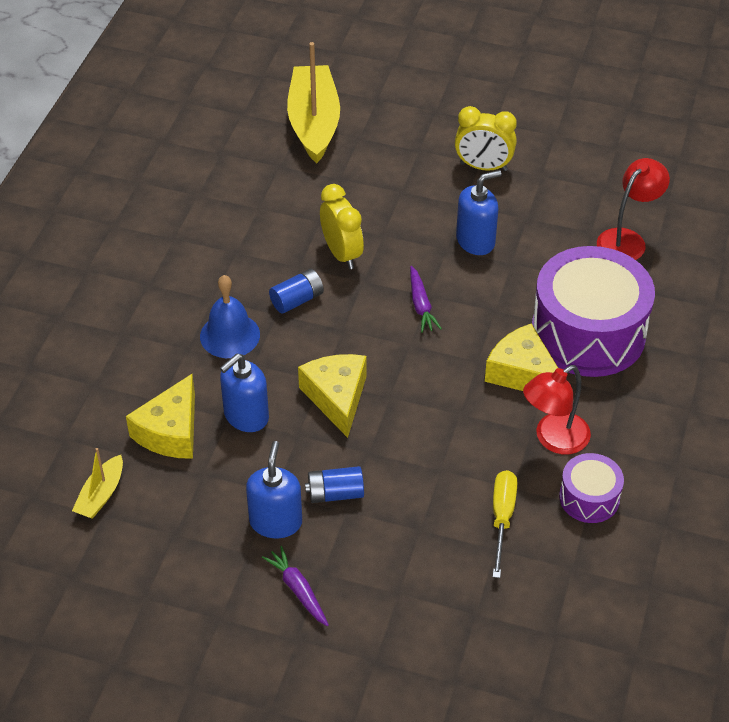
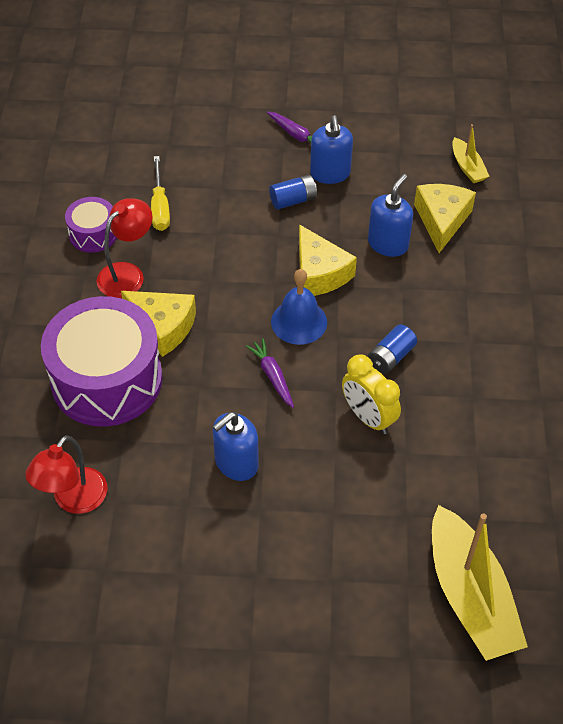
camera: 165 degrees right, 5 degrees up
(101, 495) = (467, 167): yellow boat -> yellow boat turned 150 degrees clockwise
(230, 335) = (435, 310): blue bell -> blue bell (299, 322)
(483, 167) = (250, 570): yellow clock -> none

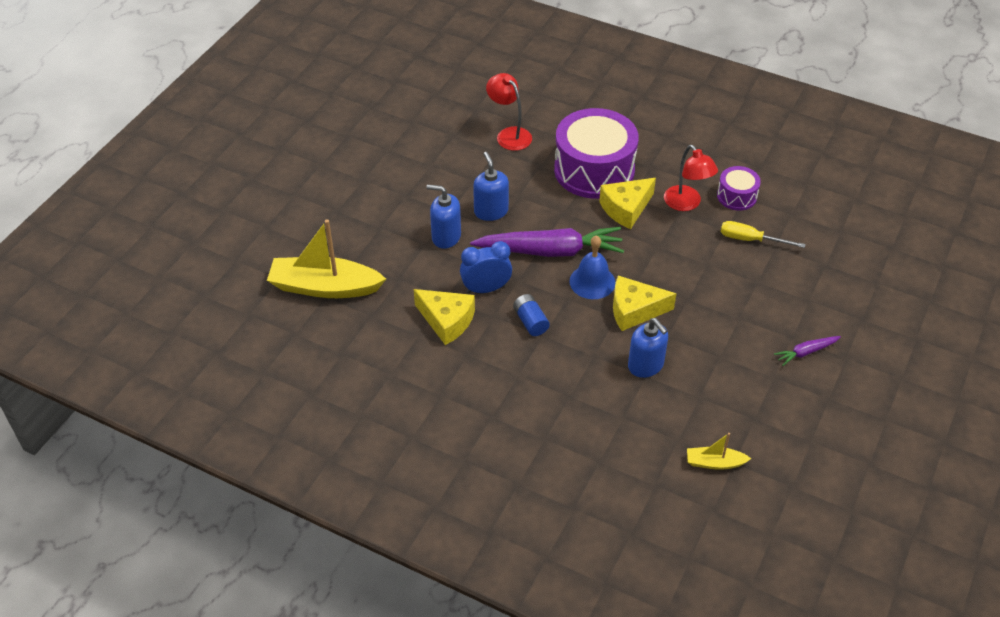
camera: 115 degrees right, 5 degrees down
(272, 376) = (550, 251): purple carrot -> purple carrot, size x2.22
(293, 200) = (724, 322): blue battery -> none
(330, 173) = (746, 358): blue soap dispenser -> blue soap dispenser (446, 237)
(368, 417) = (486, 289): yellow clock -> blue clock
(441, 220) = (655, 413): yellow cheese -> yellow cheese (447, 321)

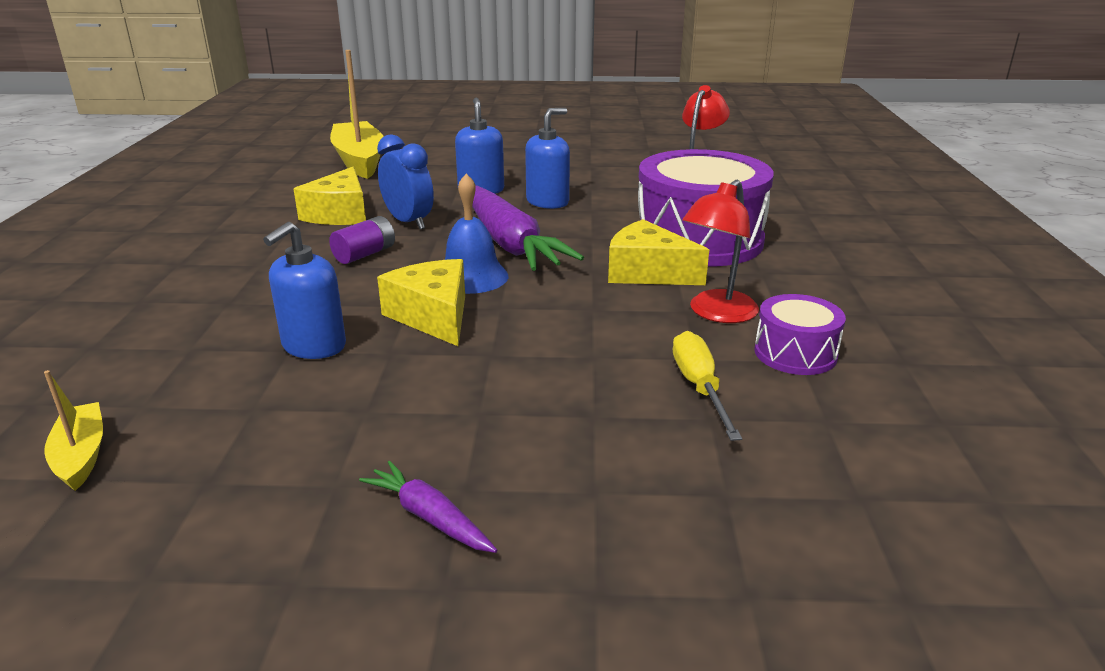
camera: 65 degrees right, 20 degrees down
(530, 322) = (365, 254): blue battery -> purple battery

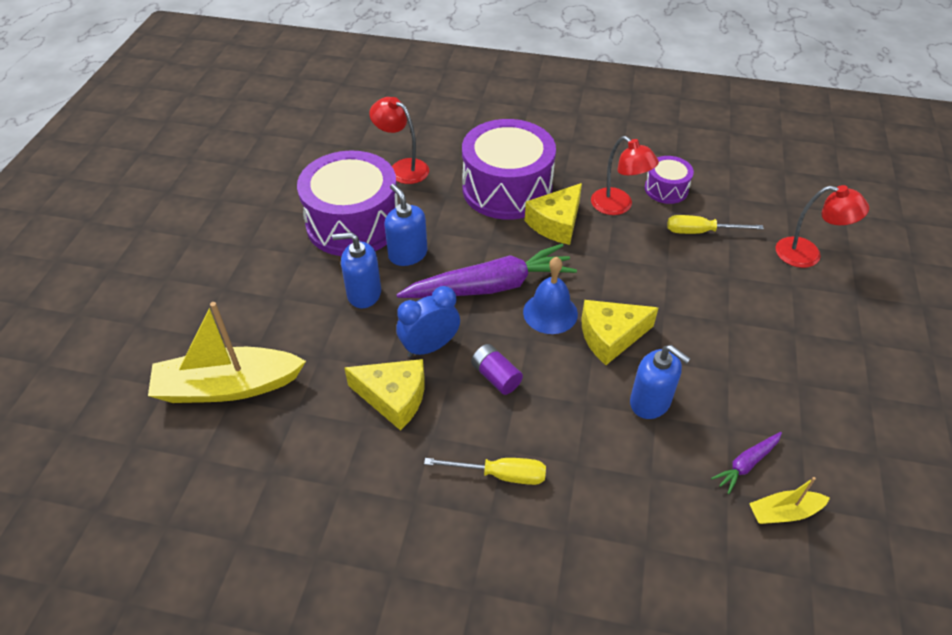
camera: 80 degrees left, 20 degrees up
(228, 265) = (500, 475): none -> yellow screwdriver
(429, 517) = (818, 346): purple carrot -> purple carrot (746, 464)
(585, 177) = (353, 223): none -> purple drum
(702, 520) = (808, 254): none -> red lamp

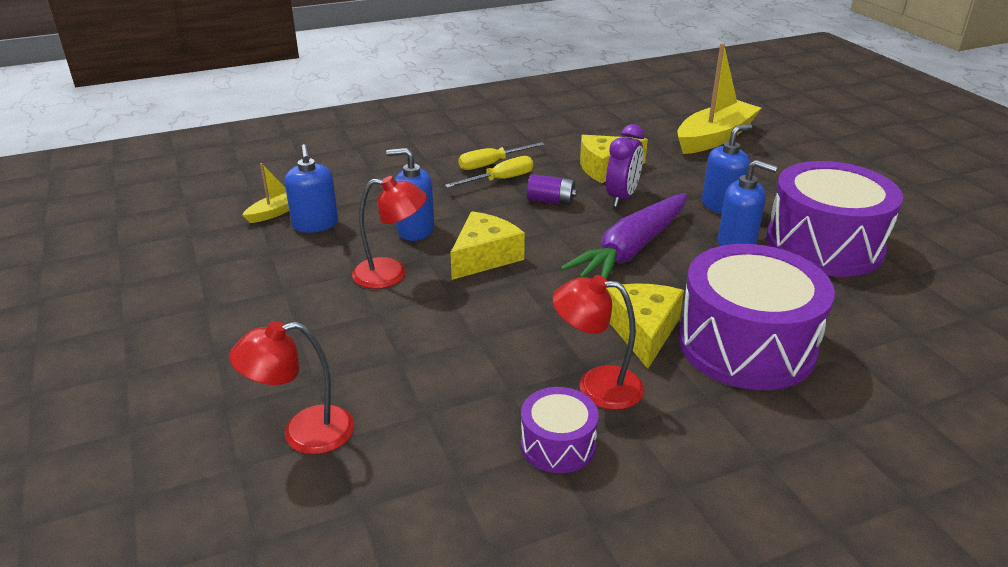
camera: 145 degrees right, 15 degrees down
(402, 168) = (885, 314): red lamp -> red lamp (391, 274)
(429, 347) = (622, 197): blue clock -> purple clock
(550, 313) = (555, 252): blue bell -> none
(701, 232) = (466, 400): yellow screwdriver -> yellow screwdriver (500, 180)
(746, 464) = (315, 224): purple carrot -> blue soap dispenser

